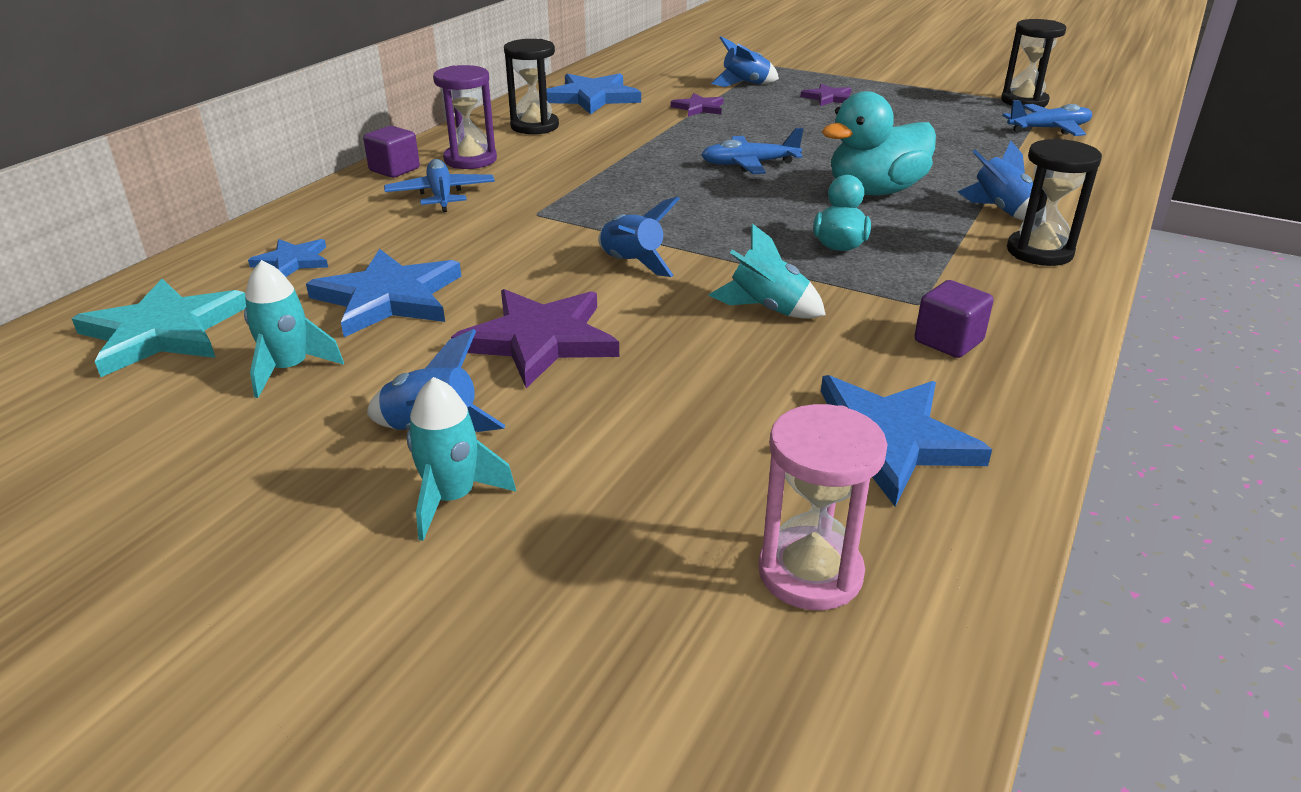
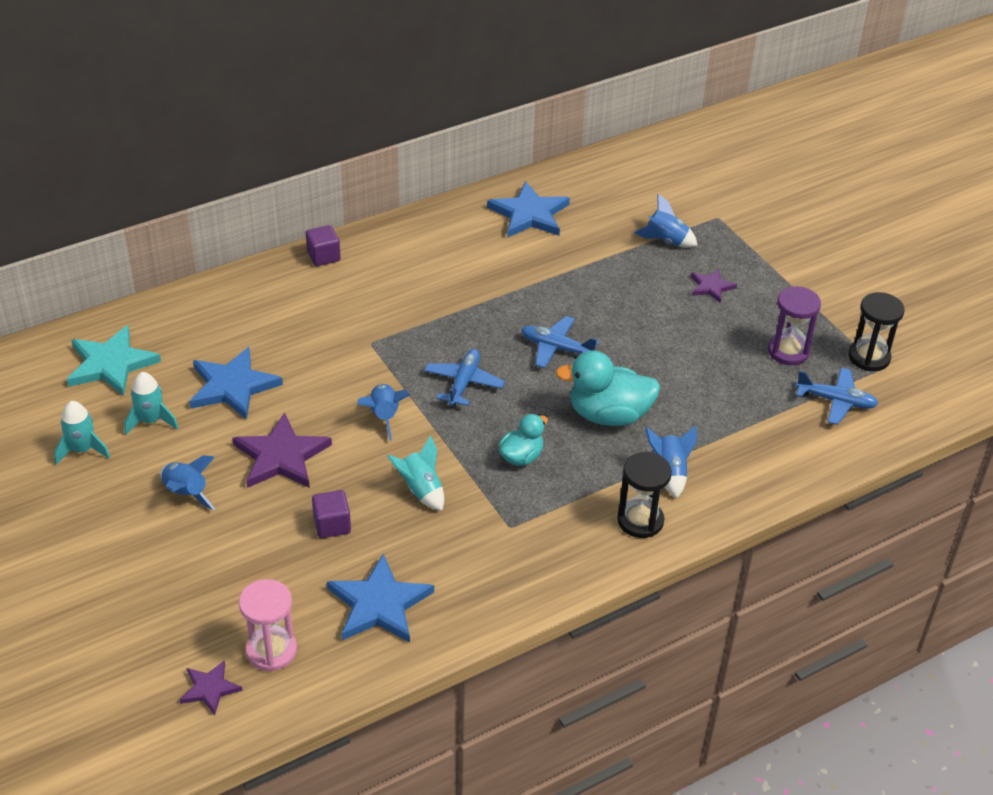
camera: 30 degrees right, 10 degrees up
(293, 261) = (205, 330): blue star -> none
(441, 195) = (330, 298): blue plane -> blue plane (463, 383)
(452, 498) = (165, 538): turquoise rocket -> turquoise rocket (82, 450)
(470, 160) = (378, 264): purple hourglass -> purple hourglass (788, 351)
(534, 126) = (454, 238): black hourglass -> none
(699, 108) = (594, 261): purple star -> purple star (210, 689)
(948, 341) = (490, 561): purple cube -> purple cube (332, 525)

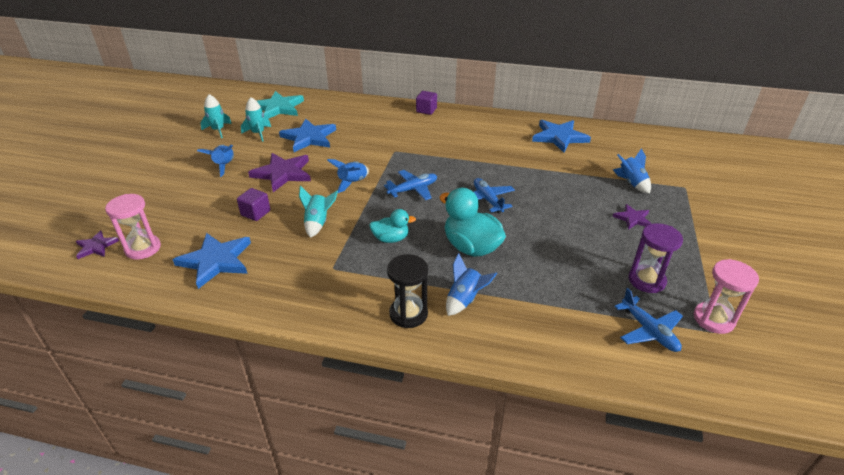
camera: 45 degrees right, 5 degrees down
(869, 357) = (713, 319): black hourglass -> pink hourglass

